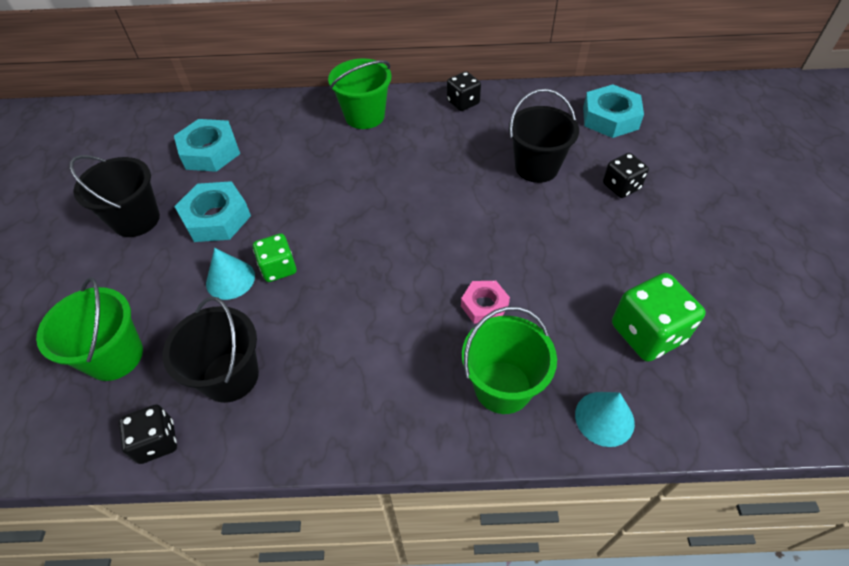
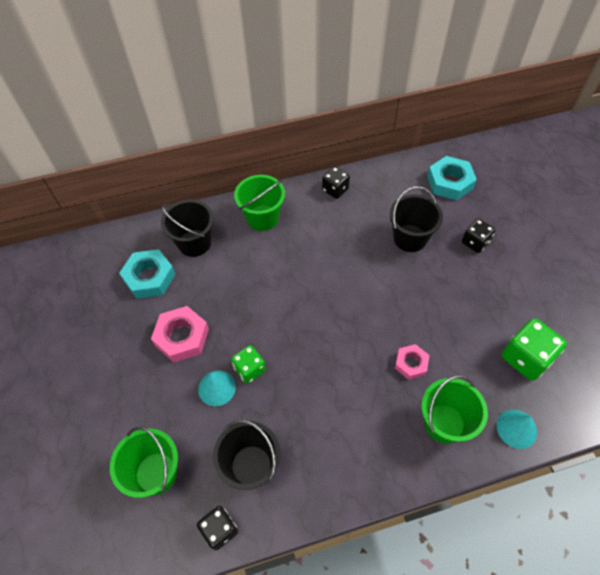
camera: 15 degrees left, 5 degrees up
(136, 220) = (117, 354): black bucket -> black bucket (194, 243)
(216, 218) = (182, 337): turquoise nut -> pink nut

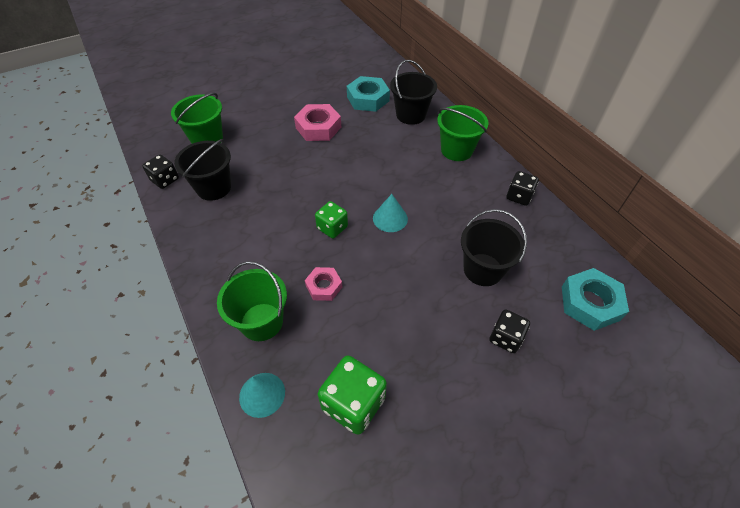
camera: 75 degrees right, 5 degrees down
(217, 388) = (277, 155): turquoise cone -> turquoise cone (390, 218)
(250, 369) = (297, 171): green dice -> green dice (332, 228)

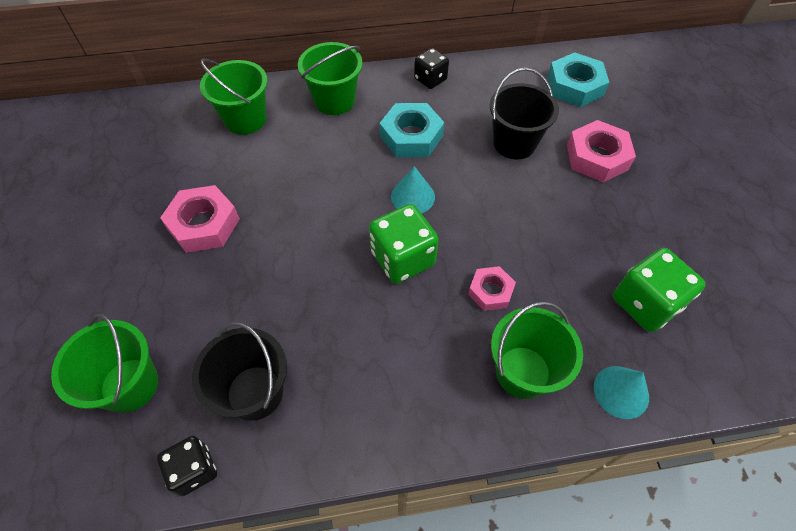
camera: 70 degrees left, 5 degrees up
(332, 228) = (402, 258): green dice -> green dice, size x1.59
(368, 99) = (181, 152): turquoise nut -> turquoise nut (411, 136)
(410, 115) = (245, 119): black bucket -> green bucket
(505, 338) = (597, 157): black dice -> pink nut

